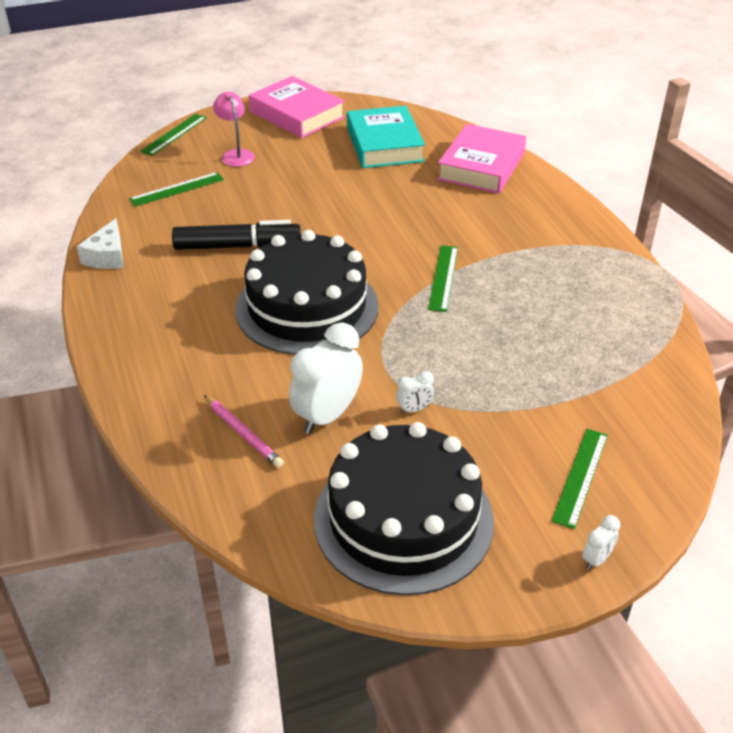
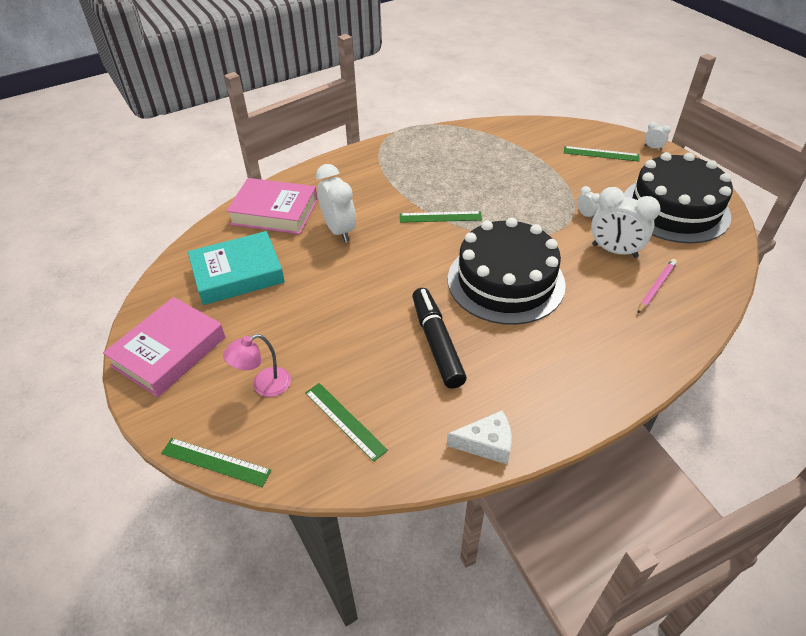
camera: 100 degrees left, 5 degrees up
(436, 204) = (339, 230): none -> white clock

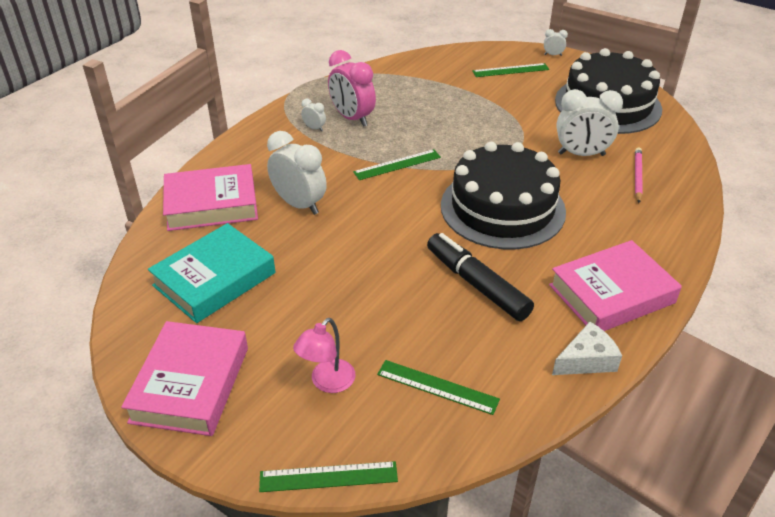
camera: 25 degrees left, 5 degrees down
(430, 166) = (352, 118): none -> pink clock
(552, 391) = (611, 294): none -> pink book
(585, 215) = (534, 129): white clock -> white clock (314, 128)

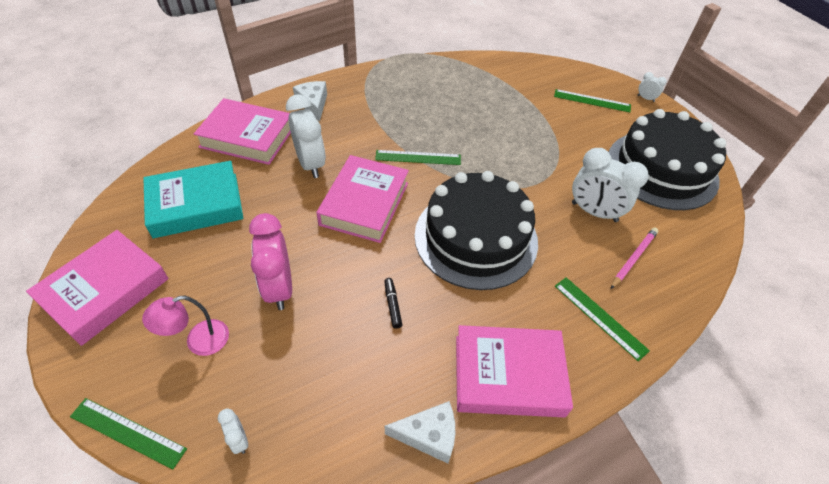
camera: 25 degrees right, 10 degrees up
(253, 154) = (313, 104): none -> white cheese
(314, 128) = (378, 98): white clock -> white clock (239, 439)
(352, 118) = (415, 99): pink clock -> pink clock (279, 287)
(381, 218) = (364, 203): none -> pink book
(437, 387) = (278, 392): green ruler -> green ruler (600, 317)
(477, 284) = (392, 305): black marker -> black marker, size x0.42

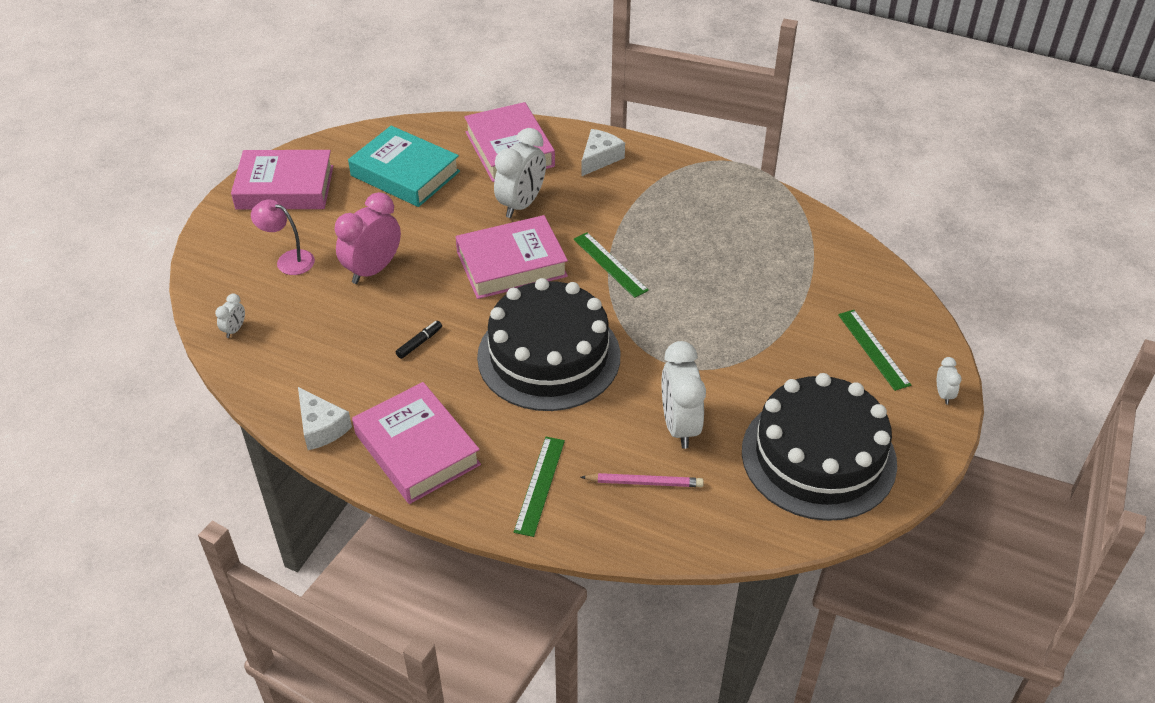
camera: 55 degrees right, 5 degrees down
(128, 432) = (196, 275): green ruler -> none

